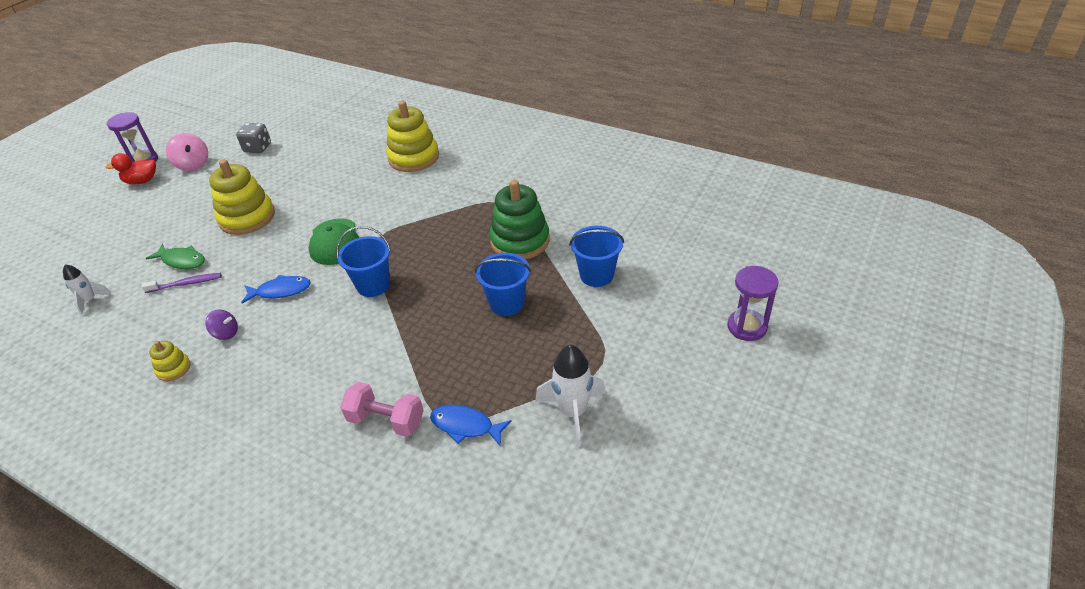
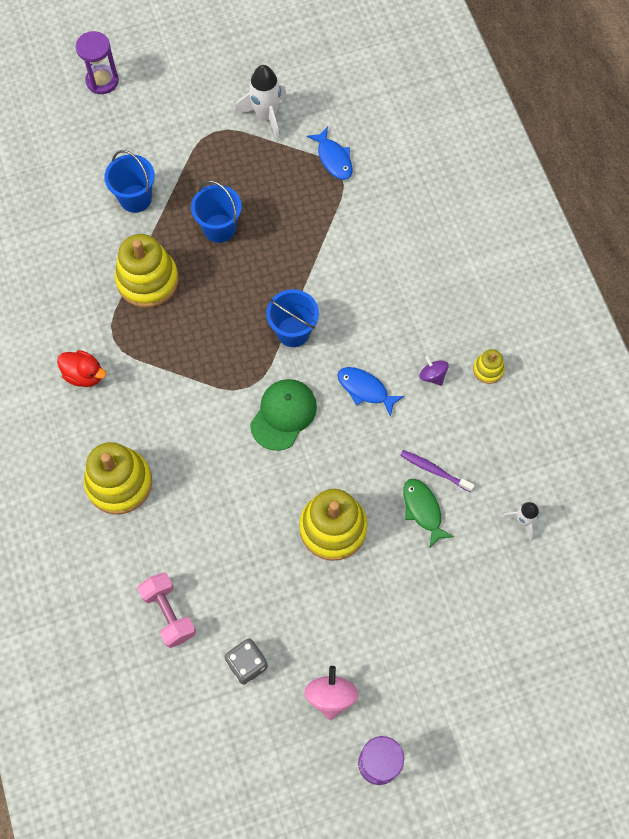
camera: 140 degrees left, 25 degrees up
(142, 181) = (399, 711): red duck -> red duck (84, 375)
(386, 420) = (376, 202): pink dumbbell -> pink dumbbell (169, 613)
(520, 241) = (147, 280): green stacking toy -> yellow stacking toy

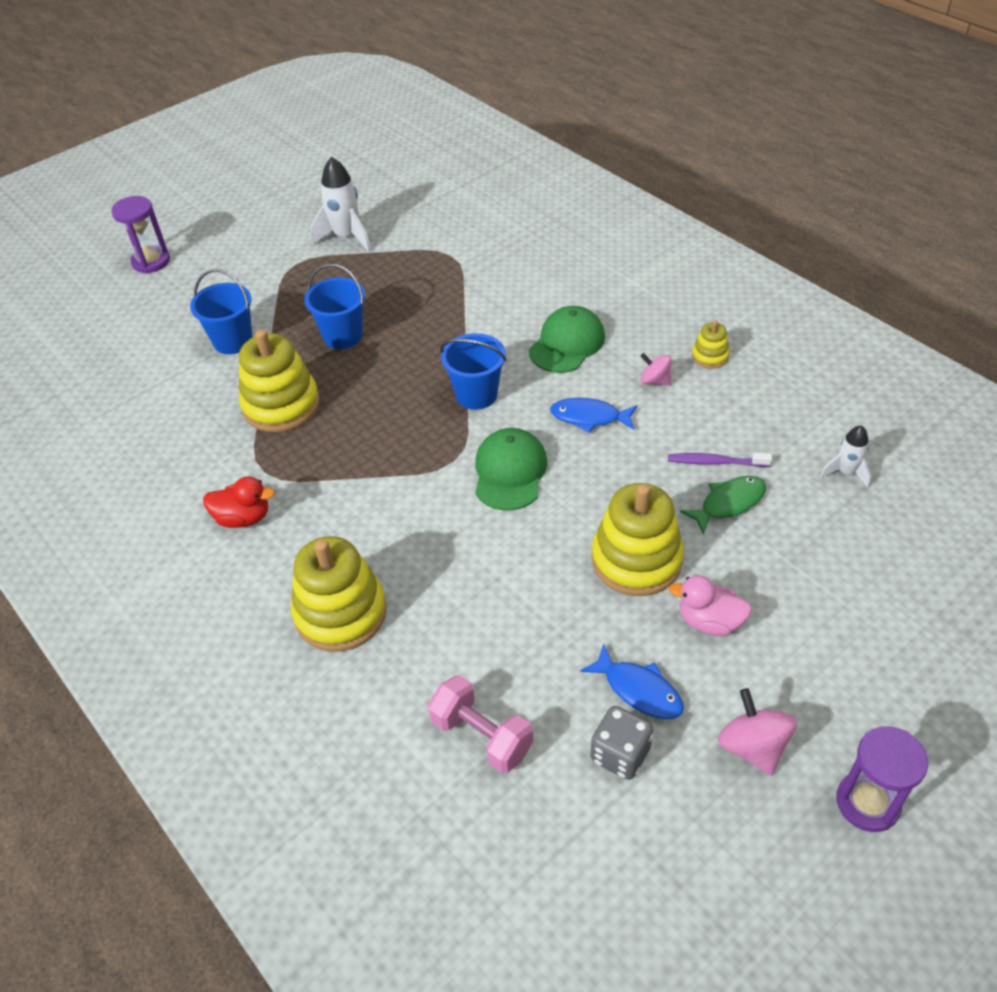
camera: 20 degrees left, 20 degrees down
(333, 159) = (436, 247): blue fish -> blue fish (639, 690)
(355, 597) = (709, 621): none -> pink duck
(385, 309) = (567, 343): none -> green cap
(423, 510) = (728, 503): green fish -> green fish turned 105 degrees clockwise
(432, 375) = (655, 381): purple spinning top -> pink spinning top

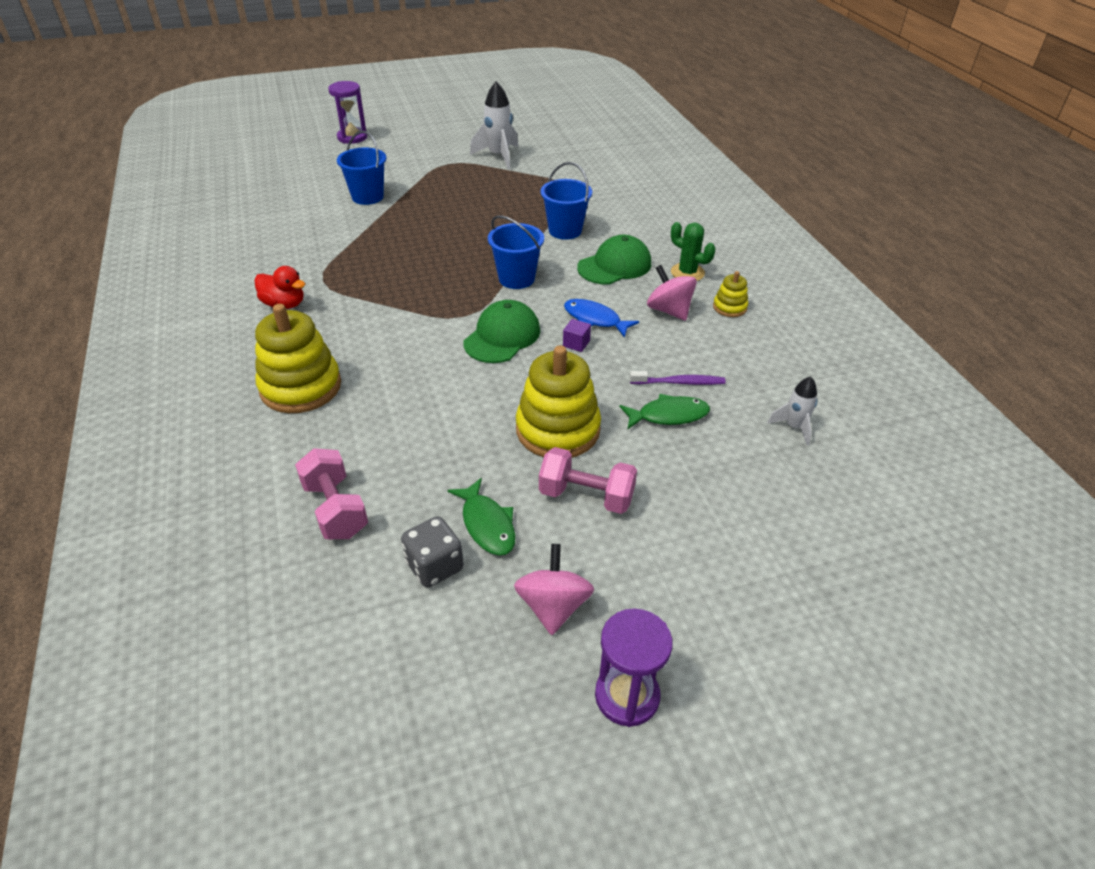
camera: 20 degrees right, 5 degrees down
(281, 405) = (368, 244): yellow stacking toy -> none
(343, 336) = (447, 214): blue bucket -> blue bucket (565, 230)
(589, 453) = (576, 343): none -> purple cube
(639, 690) = (487, 524): blue fish -> green fish
(644, 328) = (687, 273): none -> green cactus
(655, 381) = (669, 310): pink spinning top -> pink spinning top, size x1.53
(709, 621) = (586, 496): pink duck -> pink dumbbell
(715, 462) = (679, 382): purple toothbrush -> purple toothbrush turned 150 degrees clockwise

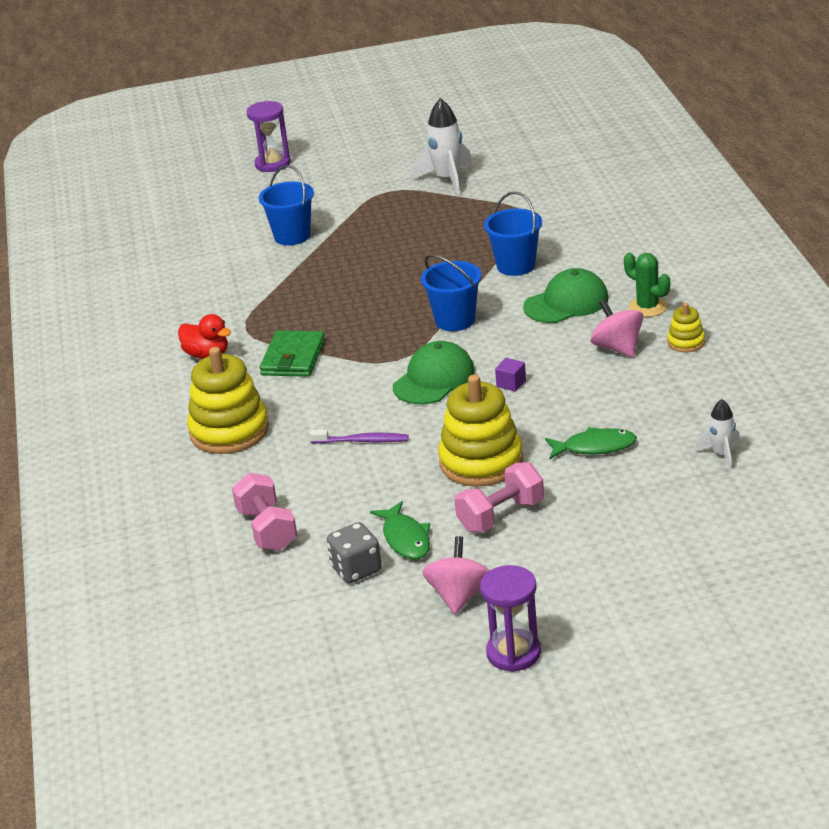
camera: 10 degrees right, 10 degrees down
(367, 310) = (293, 358): none -> green wallet
(586, 496) = (501, 515): pink dumbbell -> pink dumbbell turned 60 degrees counterclockwise
(595, 319) = (535, 359): blue fish -> none
(679, 382) = (613, 417): purple toothbrush -> purple toothbrush (362, 441)

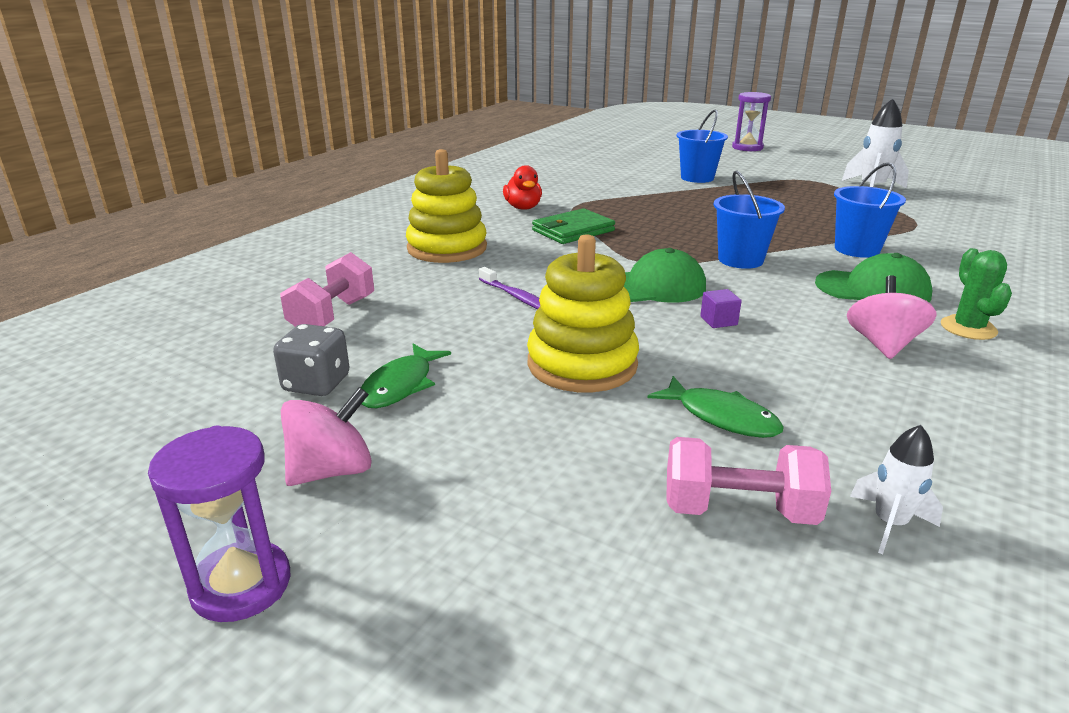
camera: 40 degrees right, 5 degrees down
(501, 515) = (514, 421): pink dumbbell -> pink dumbbell (738, 510)
(686, 342) = (983, 377): yellow stacking toy -> none

